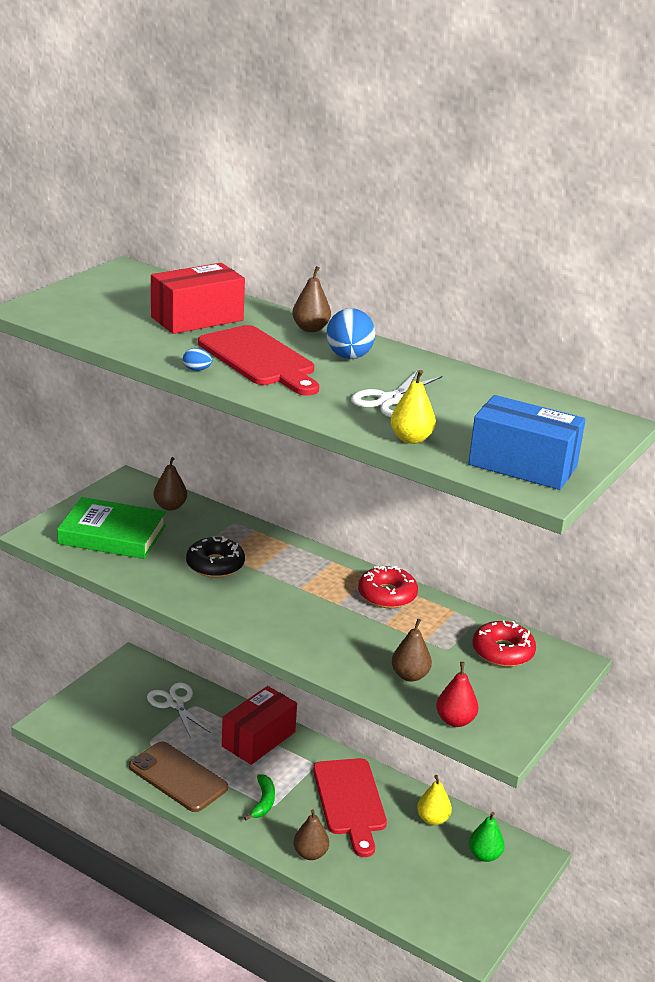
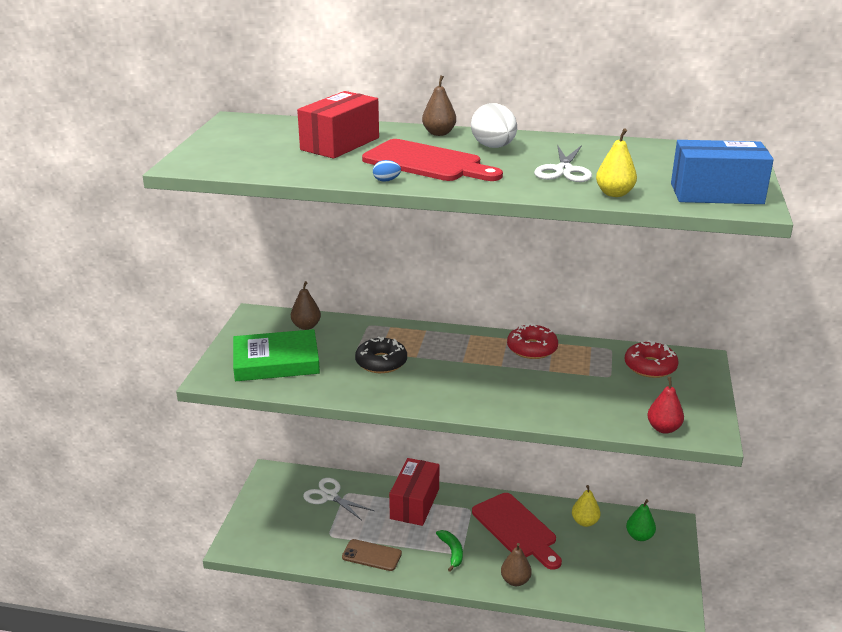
camera: 20 degrees left, 0 degrees up
(178, 777) = (371, 555): brown phone -> brown phone, size x0.65
(349, 357) = (493, 147): blue egg -> white egg
(410, 675) = (601, 404): brown pear -> none

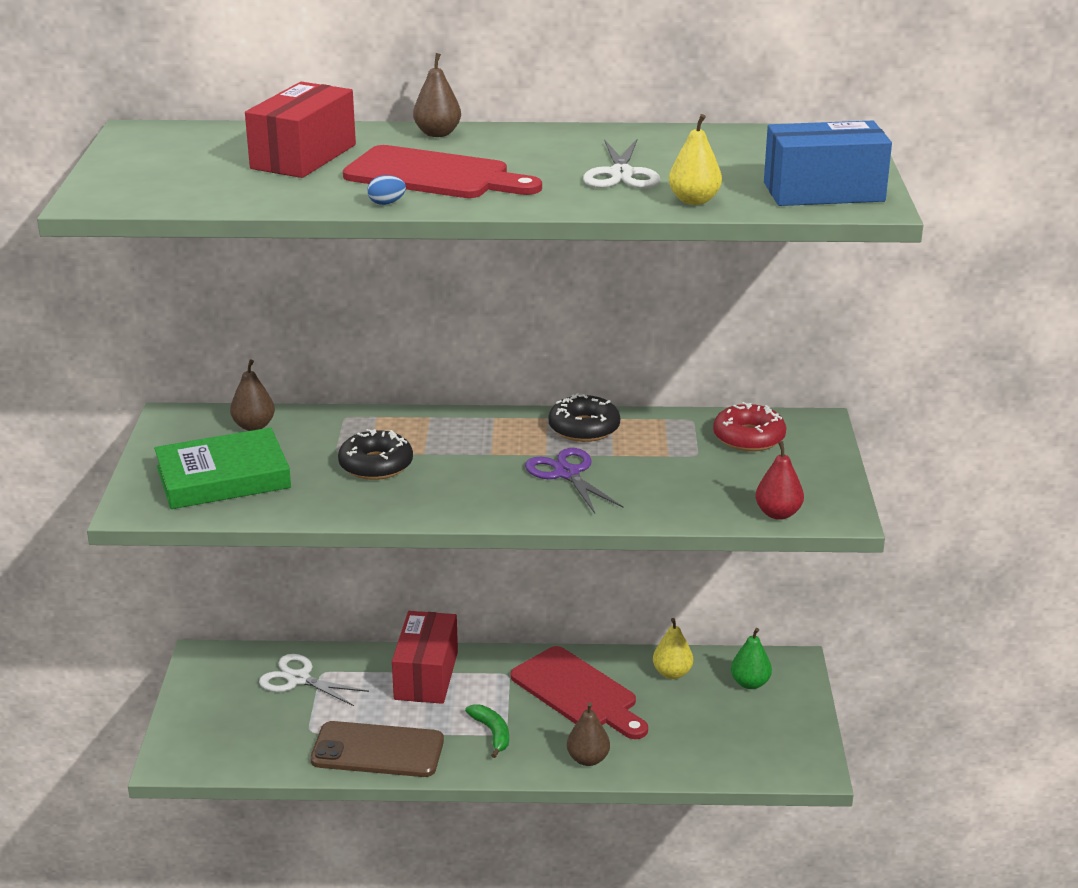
camera: 10 degrees left, 0 degrees up
(371, 555) = (377, 750): brown phone -> brown phone, size x1.55
(493, 147) = (518, 148): white egg -> none
(513, 381) = (567, 473): none -> purple scissors
(532, 348) = (584, 428): red donut -> black donut

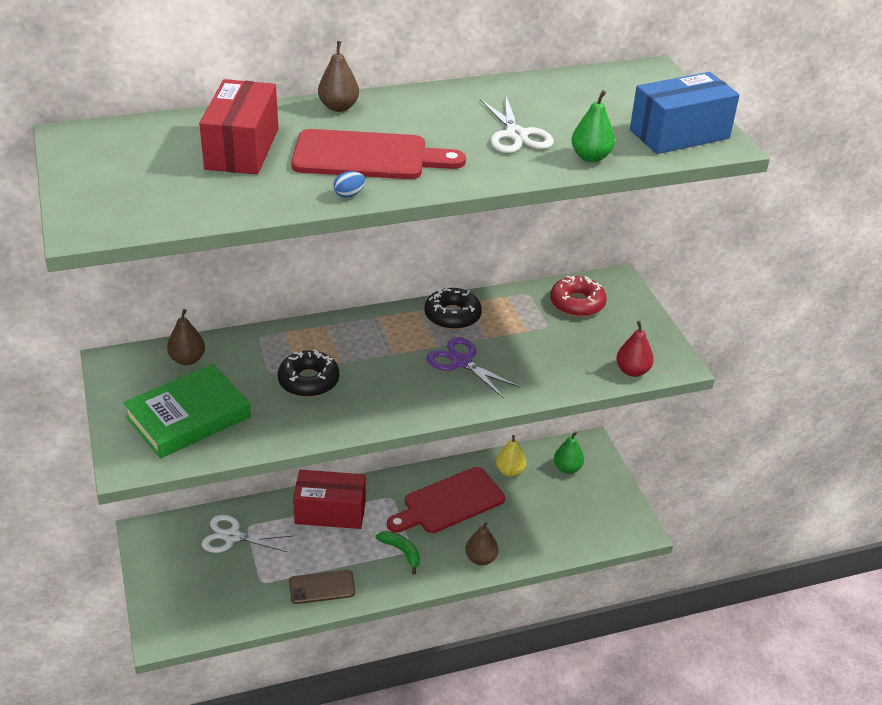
camera: 20 degrees left, 10 degrees up
(377, 750) = (322, 587): brown phone -> brown phone, size x0.65
(426, 675) = (330, 512): red box -> red box turned 75 degrees counterclockwise
(578, 692) = (449, 502): red cutting board -> red cutting board turned 120 degrees clockwise
(694, 200) = (591, 157): yellow pear -> green pear

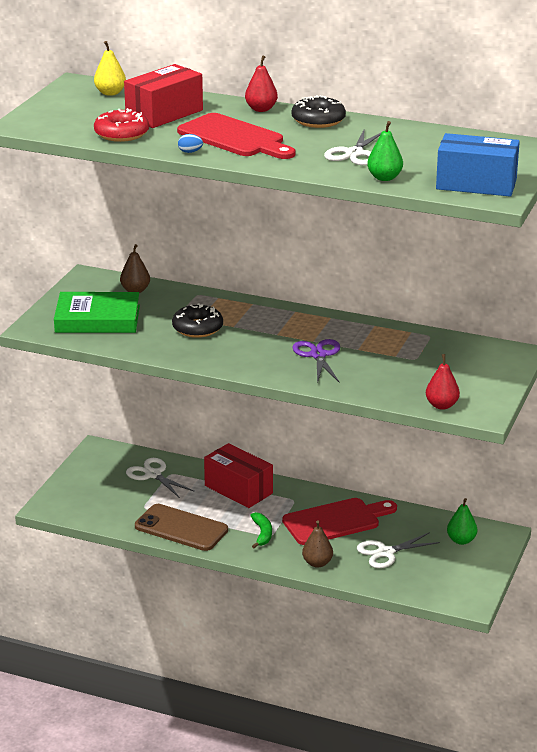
camera: 40 degrees right, 10 degrees down
(322, 587) = (181, 528): brown phone -> brown phone, size x1.55
(339, 107) = (261, 109): brown pear -> red pear
(449, 502) = (335, 521): red cutting board -> red cutting board turned 150 degrees clockwise
(452, 316) = (350, 328): black donut -> black donut (318, 120)
(510, 471) = (409, 522): yellow pear -> yellow pear (110, 93)
(523, 514) = (385, 552): none -> white scissors
(577, 303) = (460, 354): red donut -> red donut (121, 134)

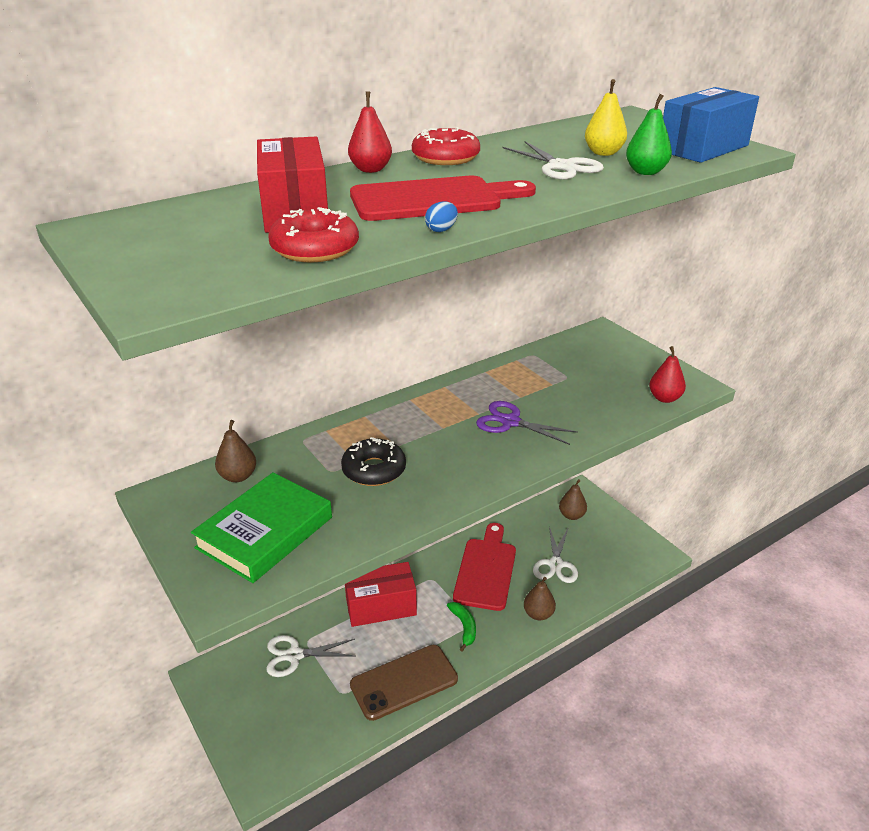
camera: 55 degrees left, 5 degrees up
(110, 93) = (167, 219): yellow pear -> yellow pear (603, 153)
(262, 534) = (464, 627): green banana -> green banana turned 45 degrees clockwise
(318, 120) = (445, 157): black donut -> red donut
(461, 540) = (571, 515): green pear -> brown pear

